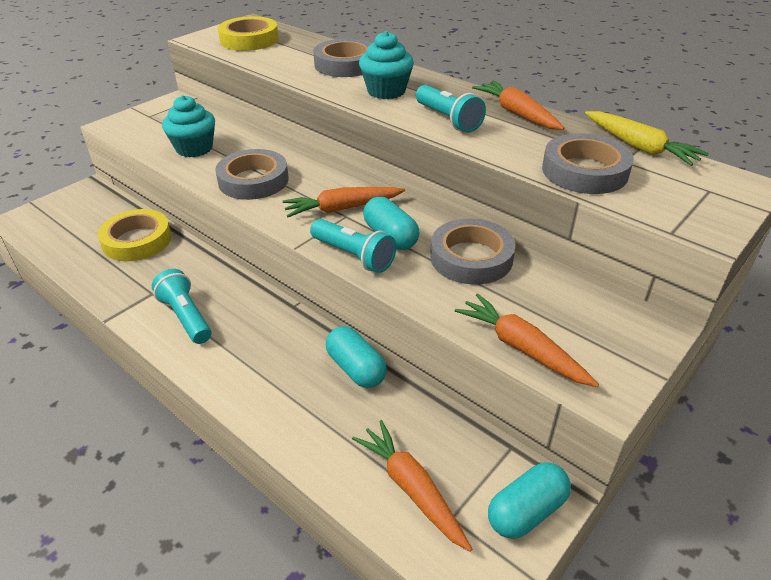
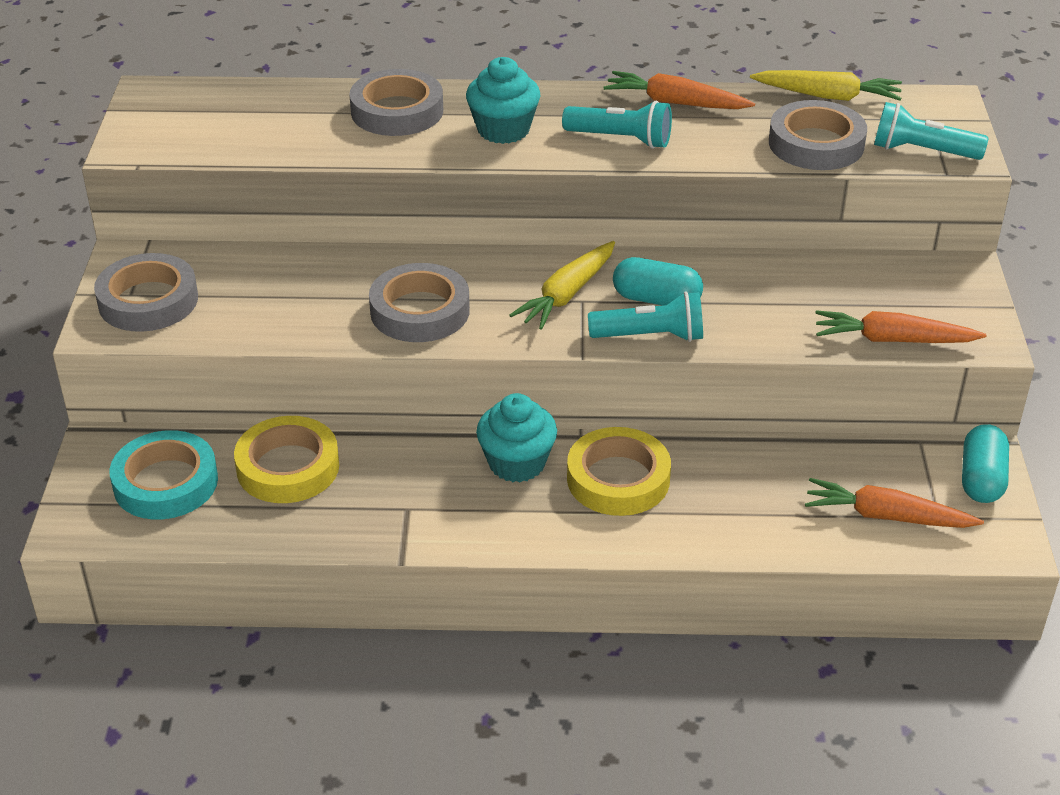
camera: 40 degrees left, 0 degrees up
(82, 219) = (166, 483): none -> turquoise tape
(186, 317) = (485, 508): turquoise flashlight -> turquoise flashlight (922, 151)
(194, 148) = (278, 307): turquoise cupcake -> turquoise cupcake (517, 463)
(249, 40) = (205, 122): yellow tape -> yellow tape (618, 479)
(342, 208) = (567, 295): orange carrot -> yellow carrot
(356, 368) = (721, 456): turquoise capsule -> none
(471, 258) = (756, 283): grey tape -> grey tape (148, 300)

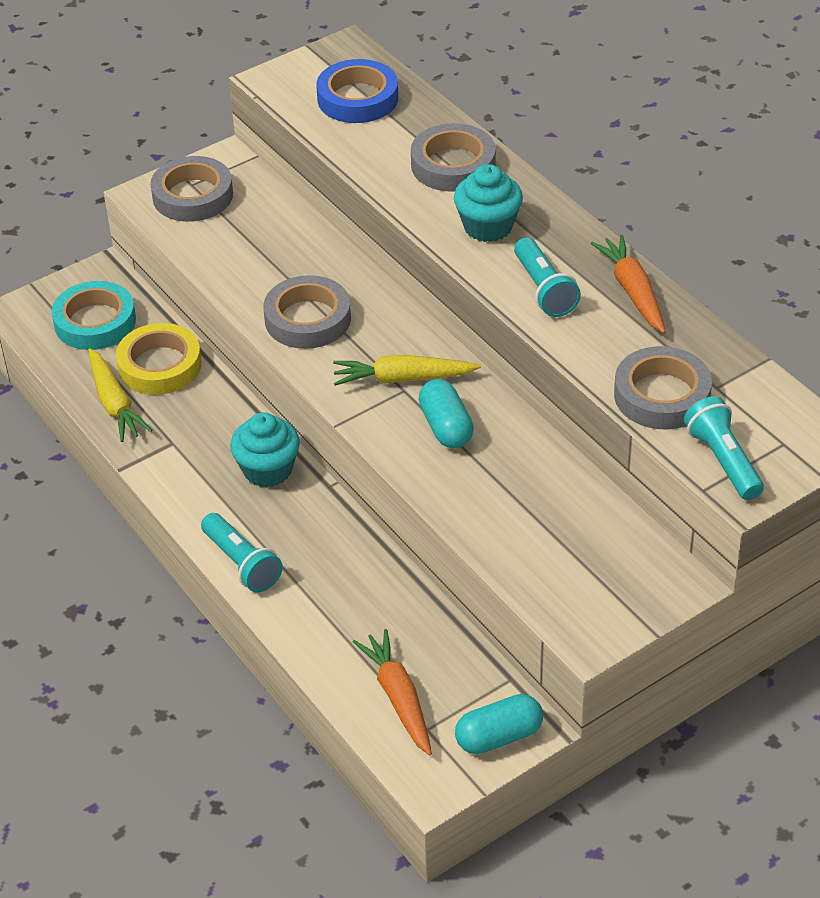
camera: 55 degrees right, 5 degrees up
(231, 116) = (358, 98): none -> blue tape
(618, 479) = (300, 530): yellow tape -> none
(650, 336) = (397, 446): turquoise flashlight -> turquoise flashlight (242, 563)
(828, 96) = (748, 369): yellow carrot -> yellow carrot (115, 404)
(892, 340) = (531, 581): orange carrot -> none

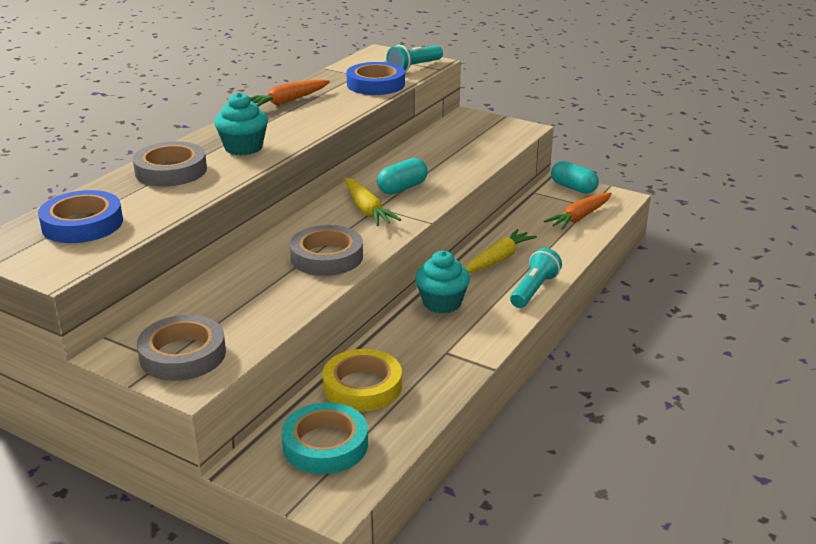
camera: 115 degrees left, 15 degrees down
(115, 404) = (424, 395): yellow carrot -> yellow carrot (498, 259)
(544, 290) = (302, 122): turquoise flashlight -> none
(662, 395) = (375, 84): grey tape -> blue tape

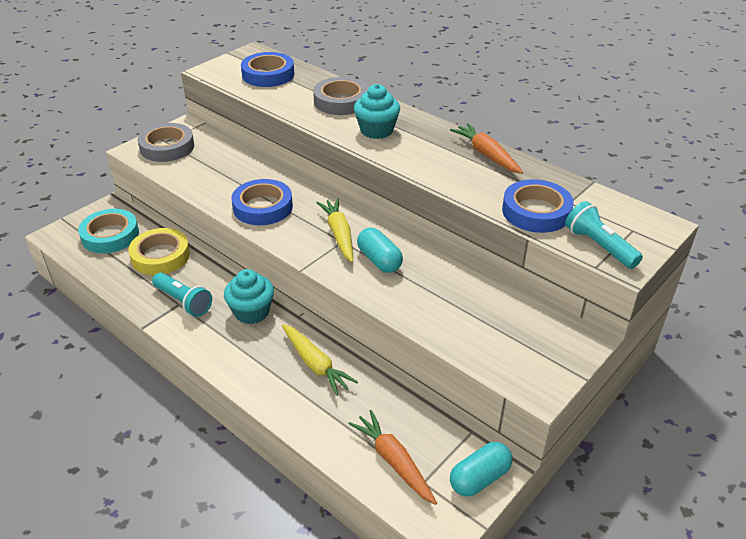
camera: 100 degrees right, 10 degrees up
(327, 257) = (263, 207): grey tape -> blue tape
(367, 210) = (339, 234): yellow carrot -> yellow carrot turned 90 degrees clockwise
(534, 290) = (248, 379): turquoise flashlight -> turquoise flashlight (183, 302)

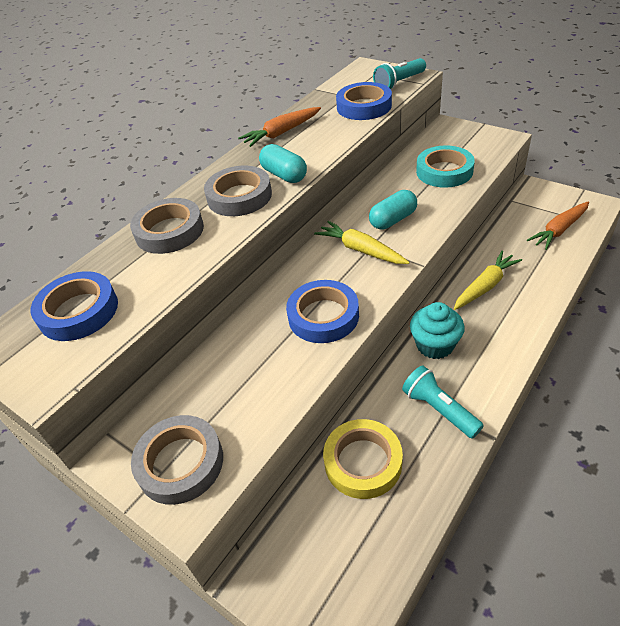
camera: 90 degrees left, 5 degrees up
(110, 235) = (328, 548): turquoise tape -> turquoise tape (444, 171)
(183, 302) = (439, 409): turquoise flashlight -> turquoise flashlight turned 75 degrees counterclockwise
(339, 234) = (360, 250): yellow carrot -> yellow carrot turned 60 degrees clockwise
(376, 130) = (239, 196): turquoise cupcake -> grey tape
(479, 478) = (548, 194): turquoise capsule -> turquoise capsule (284, 175)

